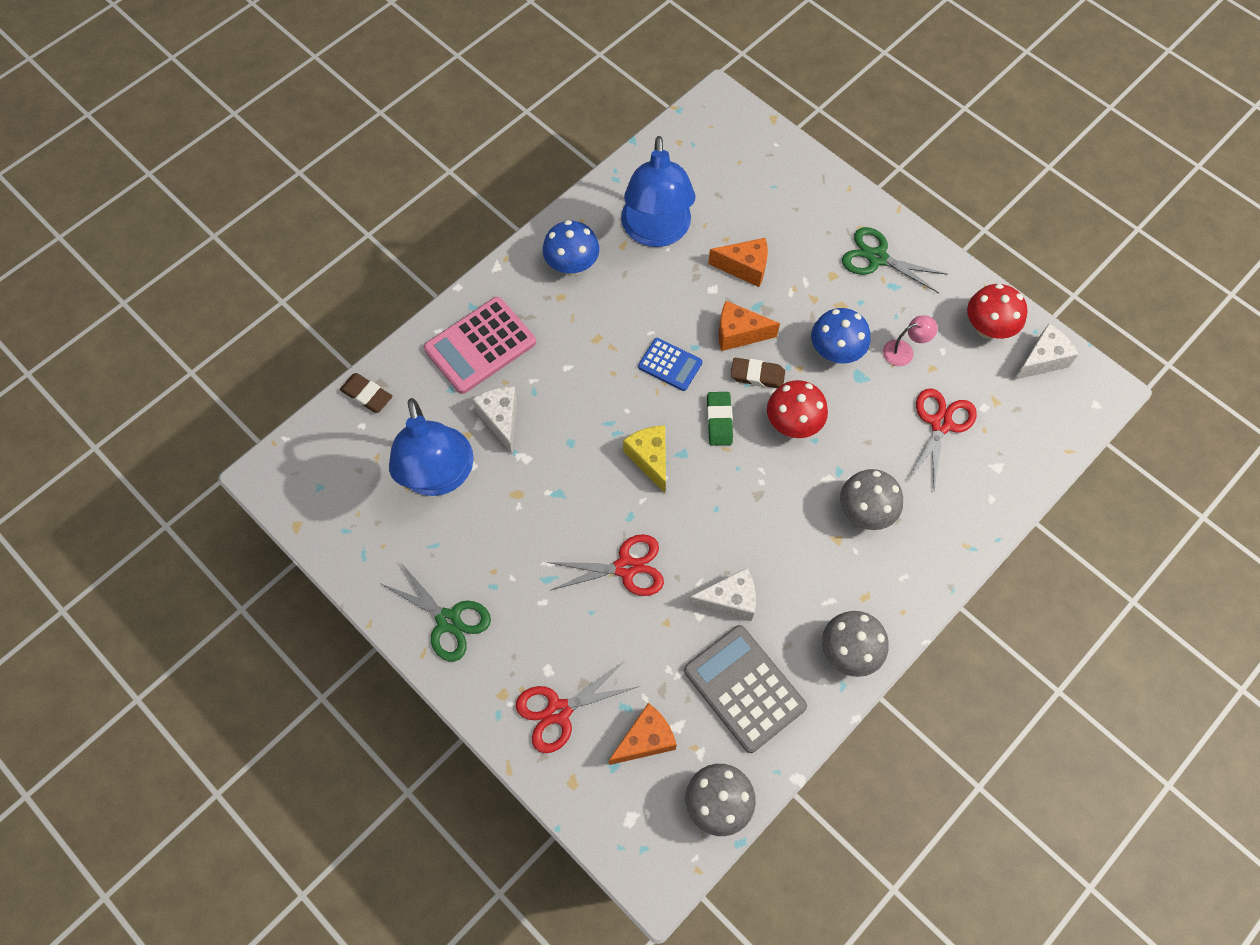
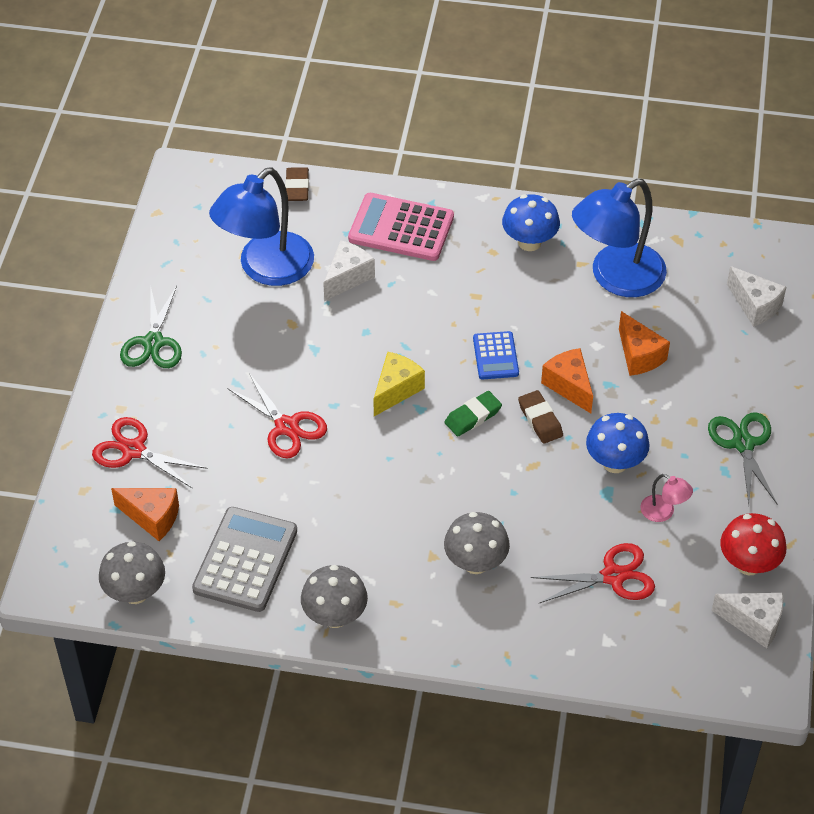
camera: 55 degrees right, 15 degrees down
(729, 600) = (314, 510): white cheese -> white cheese (755, 306)
(793, 424) = (515, 469): red mushroom -> none

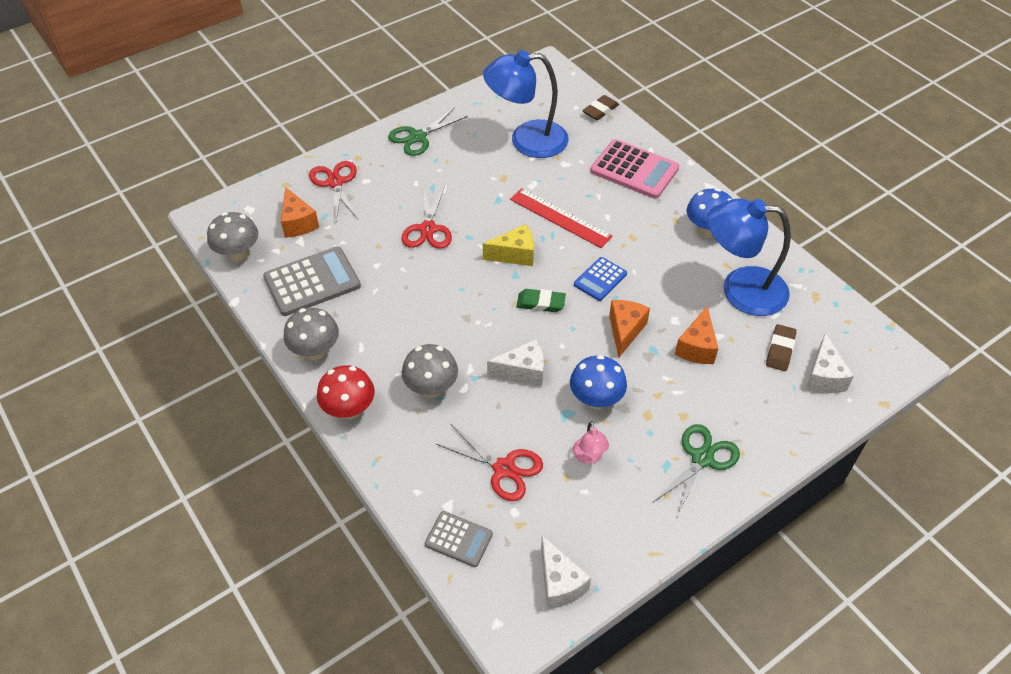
camera: 45 degrees right, 0 degrees up
(348, 277) = (567, 175): white cheese -> white cheese (523, 372)
(392, 324) = (560, 218): none -> red ruler
(401, 228) = (634, 170): pink calculator -> pink calculator turned 150 degrees clockwise
(540, 420) = (580, 336): brown eraser -> brown eraser (780, 350)
(646, 658) = (458, 539): none -> grey calculator
(748, 564) = (606, 540): red mushroom -> red mushroom (349, 409)

